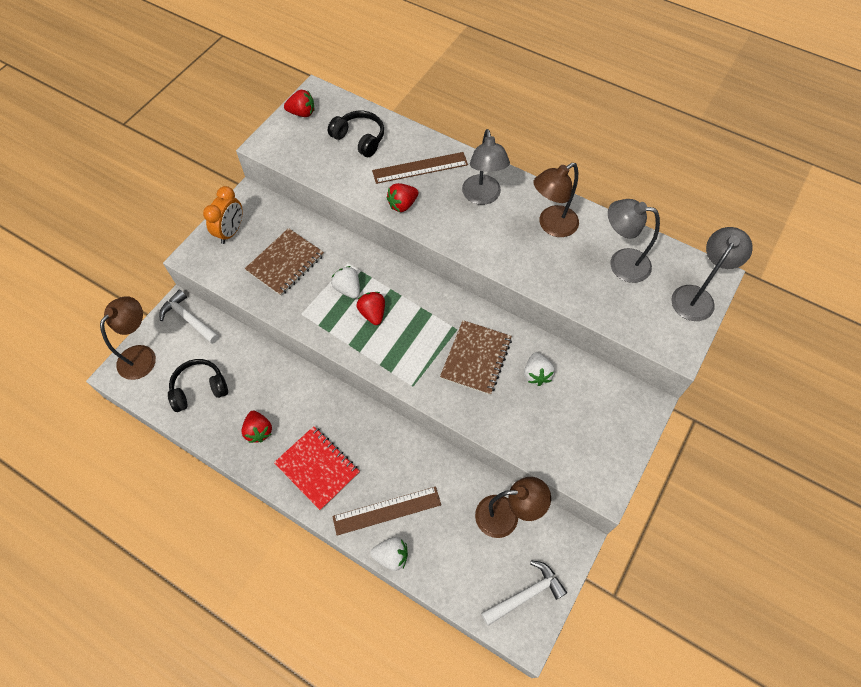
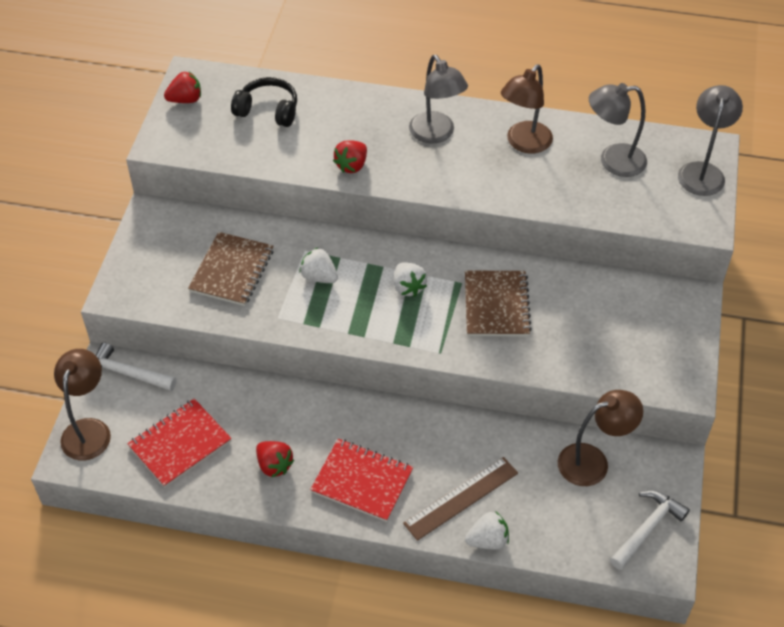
camera: 20 degrees left, 10 degrees down
(199, 389) = (180, 444): black headphones -> red notebook
(231, 232) = (148, 255): orange clock -> none
(373, 313) = (360, 294): red strawberry -> none
(420, 168) = (352, 123): brown ruler -> none
(536, 374) = (568, 302): white strawberry -> white strawberry (408, 287)

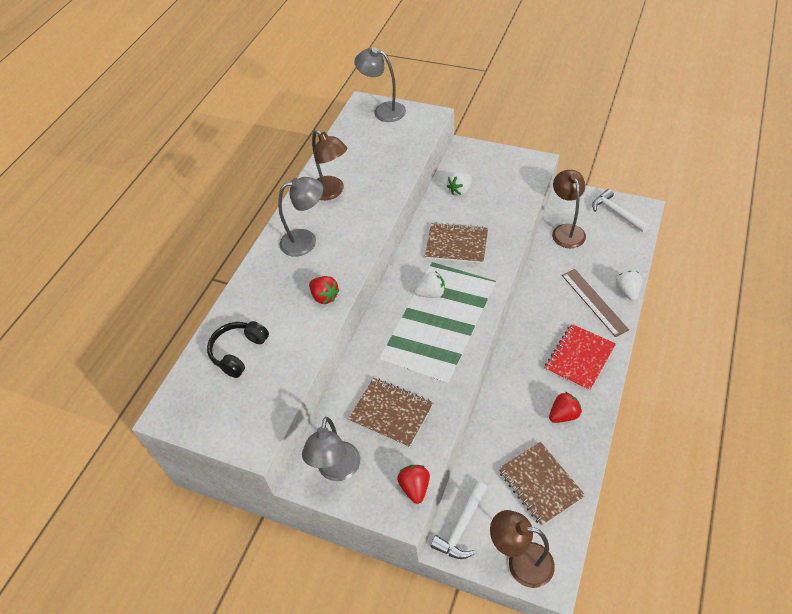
camera: 75 degrees left, 0 degrees up
(180, 444) = (540, 484): red notebook -> brown notebook
(185, 100) = (200, 419): red strawberry -> red strawberry (415, 487)
(319, 277) = (410, 350): white strawberry -> white strawberry (460, 191)
(613, 161) = (362, 149): grey lamp -> grey lamp (337, 470)

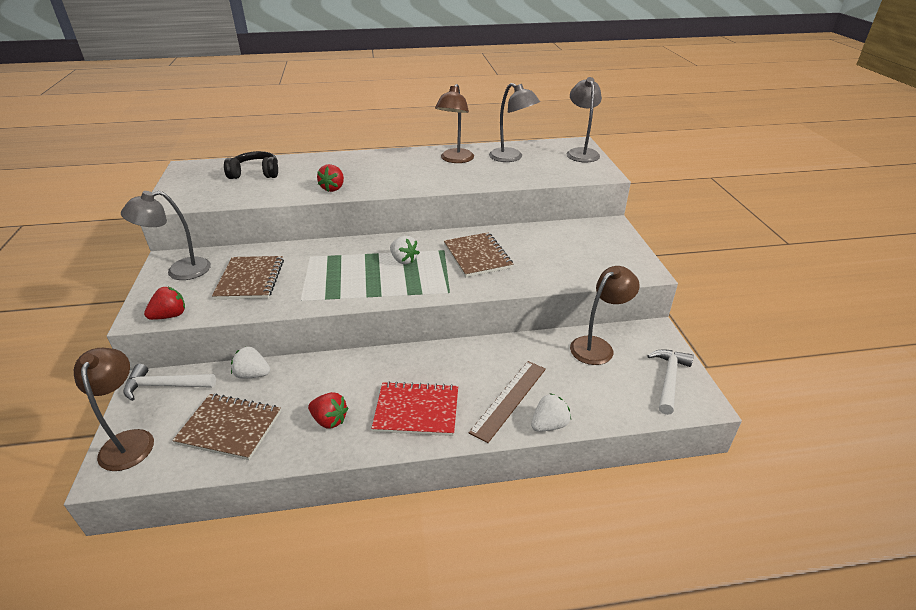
camera: 55 degrees right, 15 degrees down
(306, 240) = (390, 165): grey lamp -> grey lamp (511, 158)
(460, 191) = (551, 238): white strawberry -> white strawberry (252, 374)
(540, 484) = (230, 427): brown notebook -> brown notebook turned 75 degrees clockwise

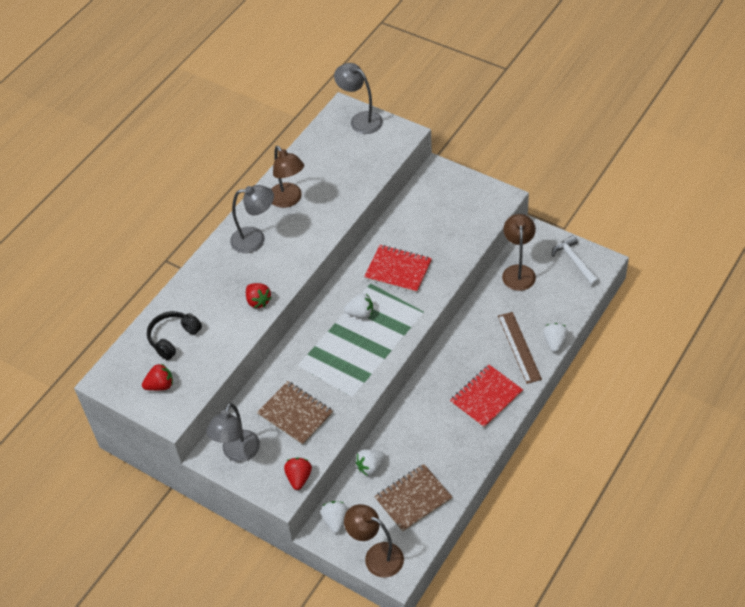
camera: 45 degrees left, 15 degrees up
(165, 386) = (335, 521): white hammer -> white strawberry
(329, 420) = (454, 445): red strawberry -> red strawberry (160, 385)
(477, 256) = (398, 270): brown notebook -> red notebook
(511, 158) = (323, 165): grey lamp -> grey lamp (255, 239)

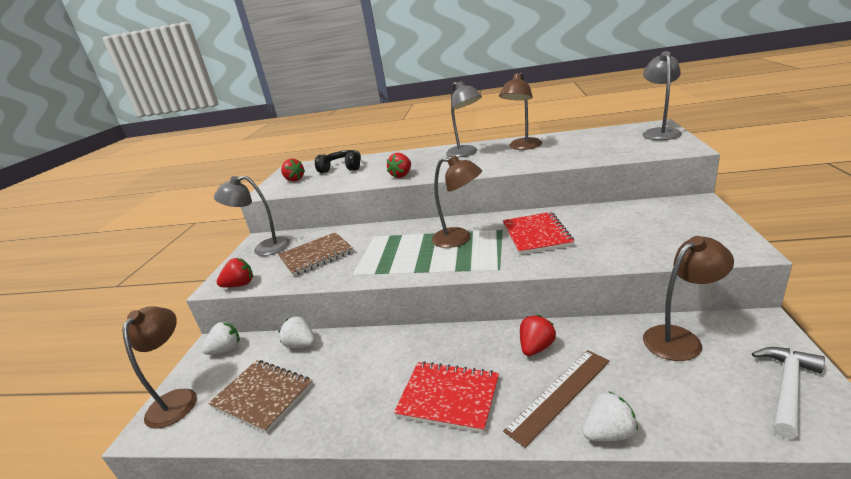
camera: 65 degrees right, 25 degrees down
(295, 414) = (316, 255): brown notebook -> brown notebook turned 45 degrees clockwise
(360, 313) = (459, 239): white strawberry -> brown lamp
(477, 337) = (536, 347): none -> red strawberry

